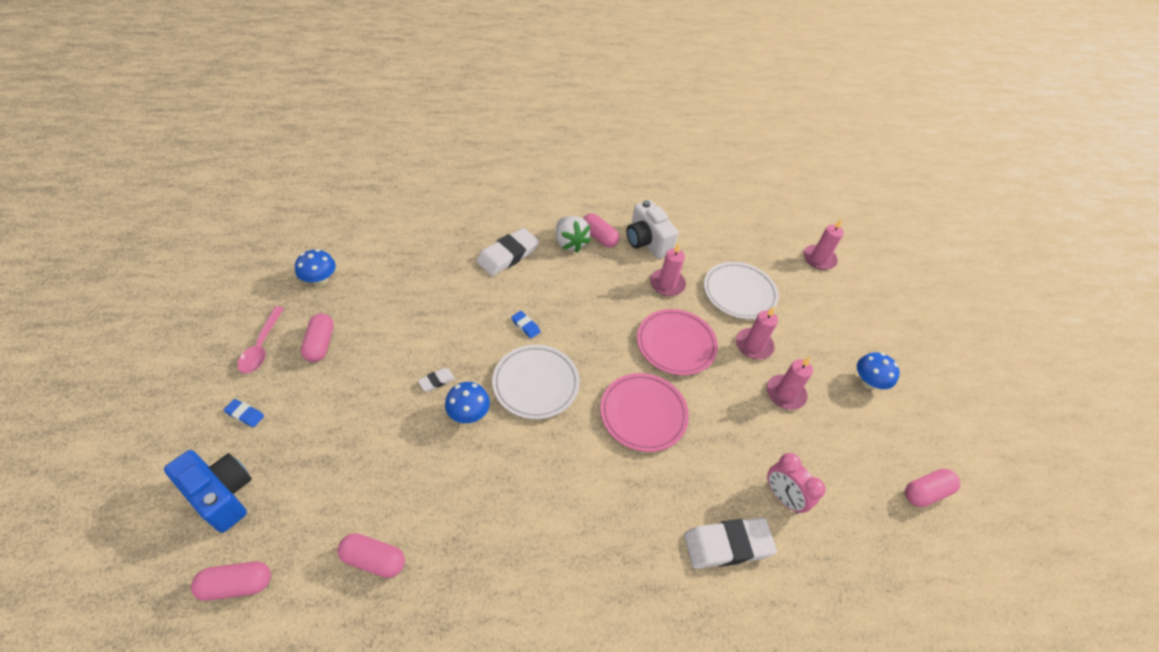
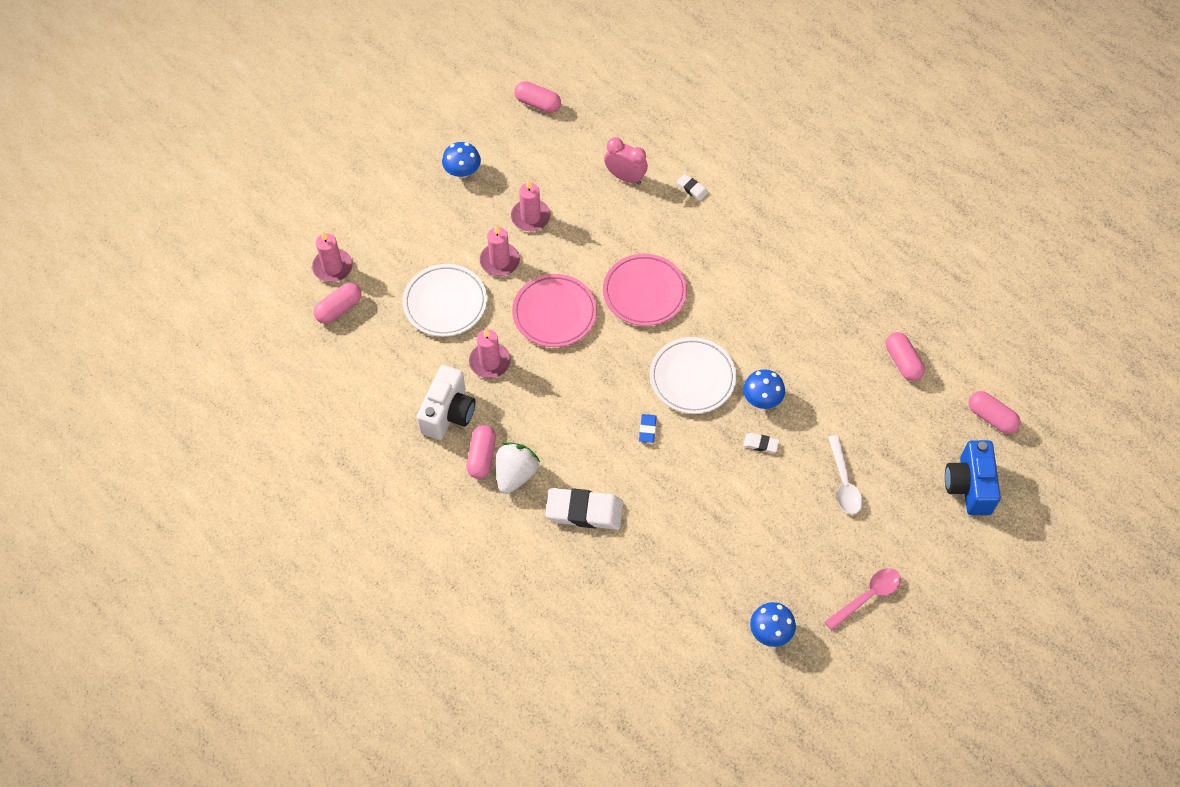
camera: 125 degrees left, 10 degrees up
(245, 414) = (918, 539): blue eraser -> none
(320, 344) = (820, 557): pink capsule -> pink capsule (339, 309)
(344, 407) = (844, 482): none -> white spoon
(727, 545) = (692, 189): white eraser -> white eraser, size x0.46
(782, 497) = (625, 177): pink clock -> pink clock turned 75 degrees counterclockwise

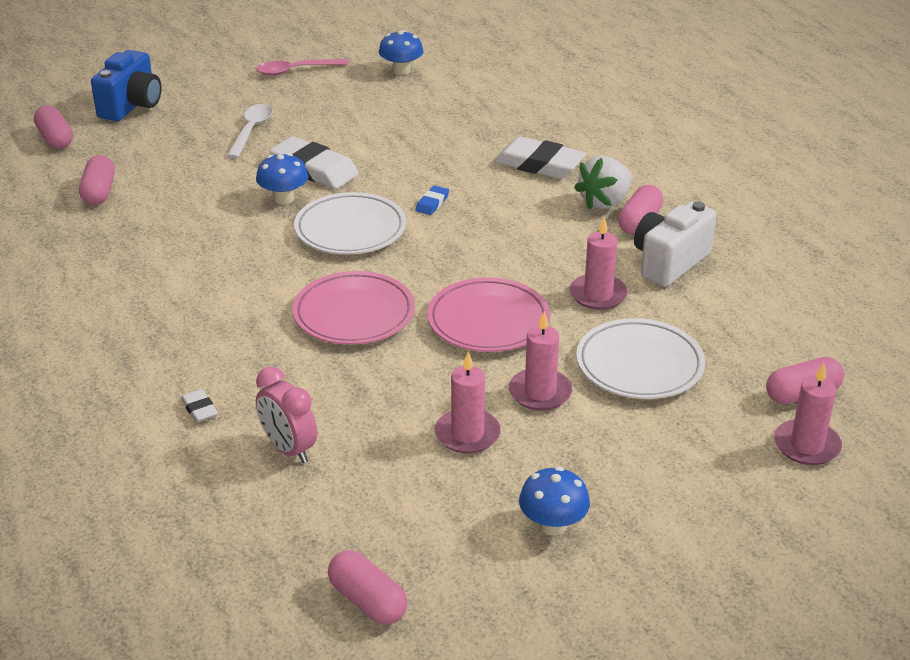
camera: 160 degrees left, 25 degrees down
(761, 444) = (314, 169): white eraser -> white eraser, size x2.17

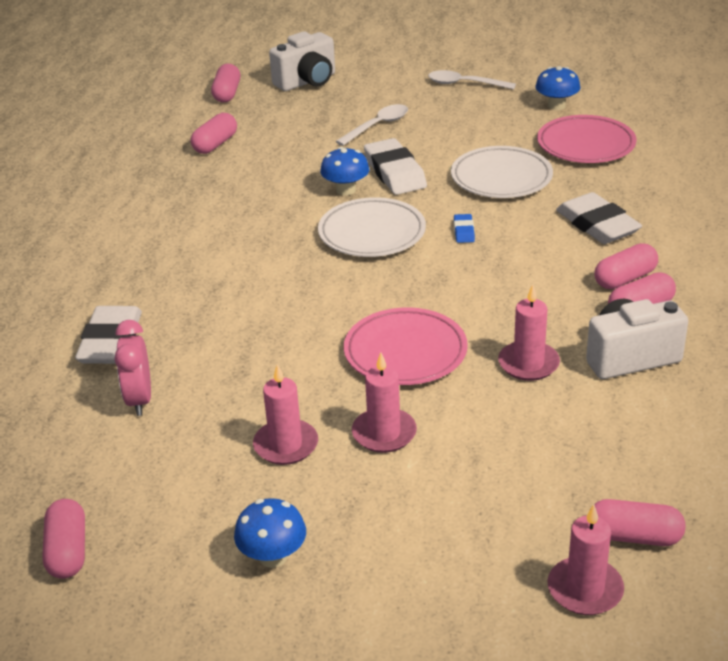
camera: 35 degrees right, 0 degrees up
(131, 106) = (307, 81): blue camera -> white camera
(199, 409) = (111, 341): white eraser -> white eraser, size x2.17
(295, 71) = (464, 84): pink spoon -> white spoon
(354, 314) = (301, 306): pink plate -> pink plate (586, 145)
(432, 203) = (463, 231): blue eraser -> blue eraser turned 60 degrees counterclockwise
(604, 202) = (625, 279): white strawberry -> pink capsule
(639, 365) = (500, 444): white plate -> white plate (501, 178)

